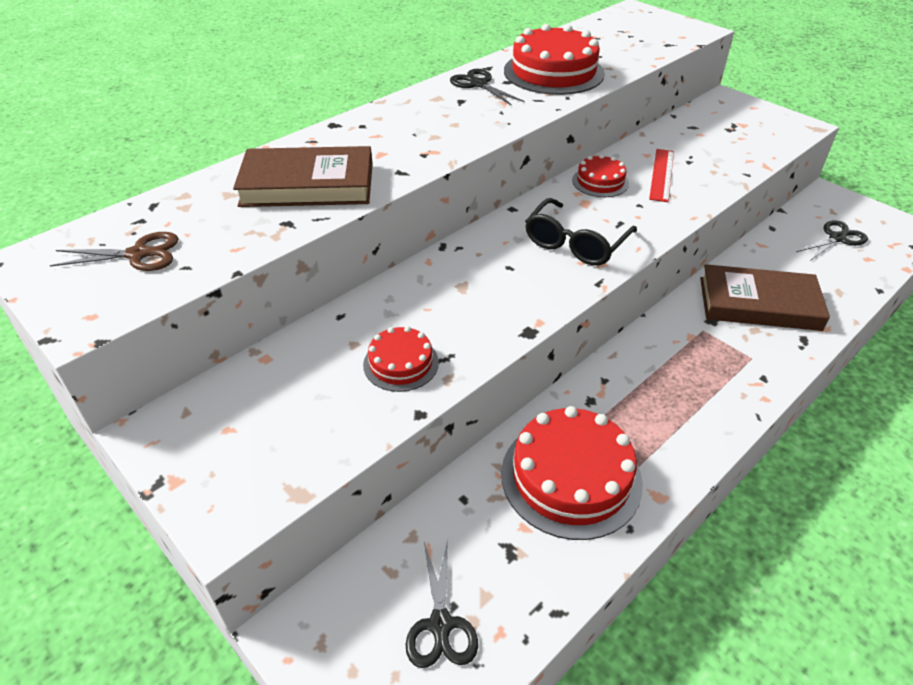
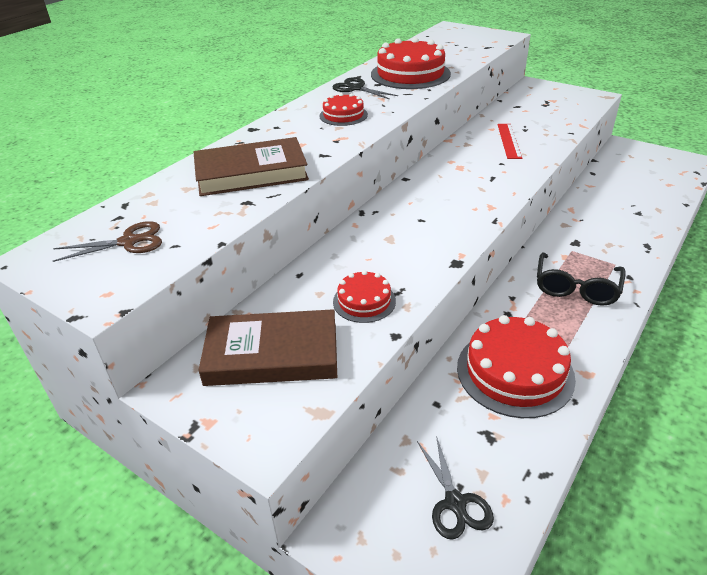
camera: 10 degrees left, 5 degrees down
(575, 243) = (465, 196): black glasses -> black glasses (576, 287)
(600, 182) = (465, 151): red cake -> red cake (343, 115)
(759, 303) = (604, 226): brown book -> brown book (272, 354)
(837, 238) = (641, 173): black scissors -> none

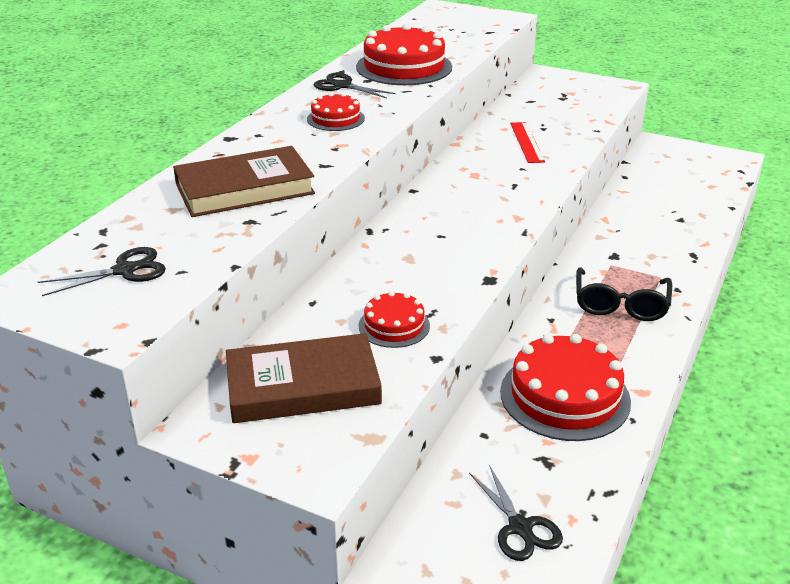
camera: 10 degrees left, 5 degrees down
(128, 242) = (124, 270): brown scissors -> black scissors

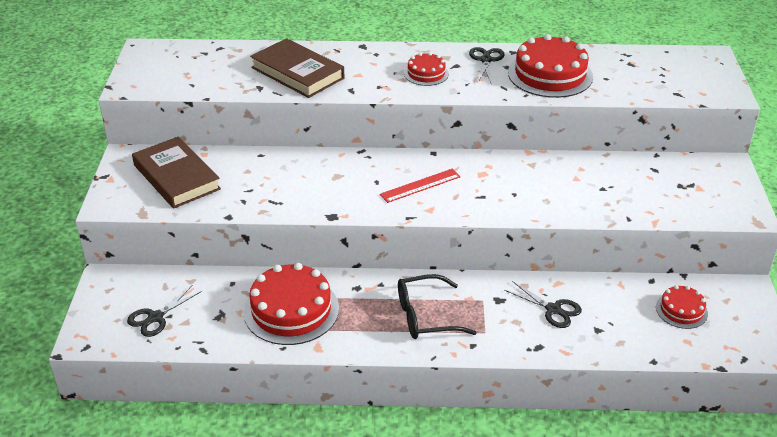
camera: 65 degrees right, 5 degrees up
(124, 270) = (183, 68): black scissors -> black scissors (553, 309)
(394, 325) = (253, 192): red cake -> red cake (681, 310)
(526, 142) = (565, 185): red ruler -> red ruler (420, 185)

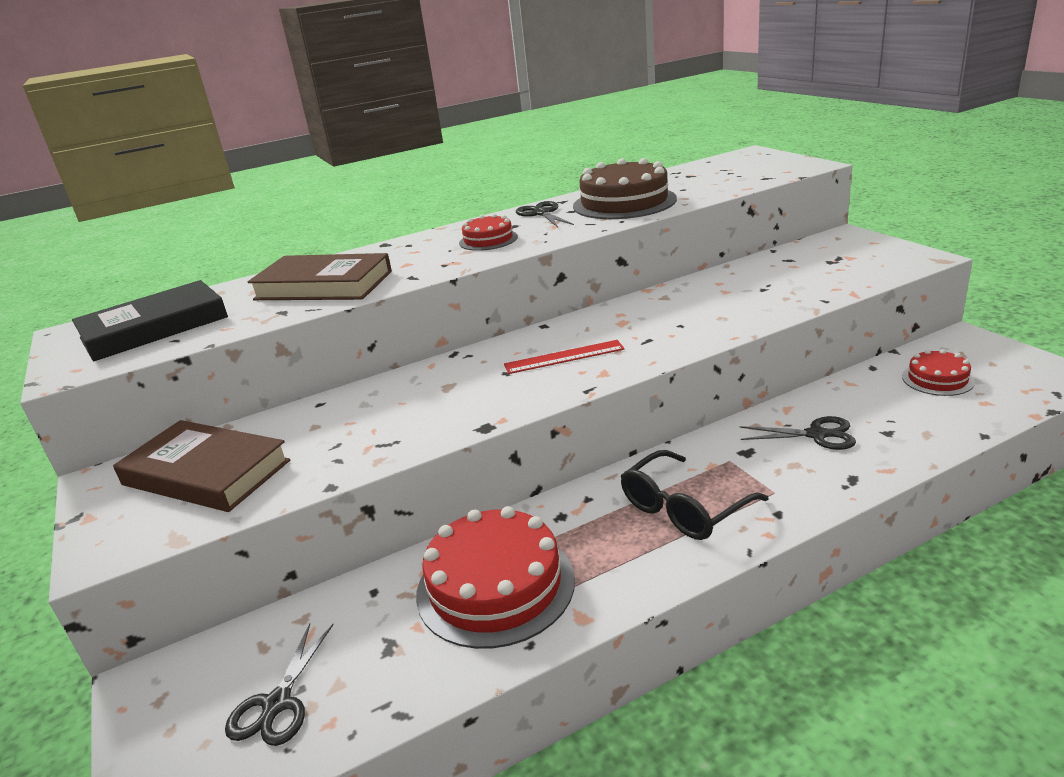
camera: 25 degrees left, 10 degrees down
(187, 68) = (154, 327): none -> black book
(420, 185) = (564, 357): red ruler -> red ruler turned 45 degrees clockwise
(550, 74) = (624, 202): red cake -> brown cake

